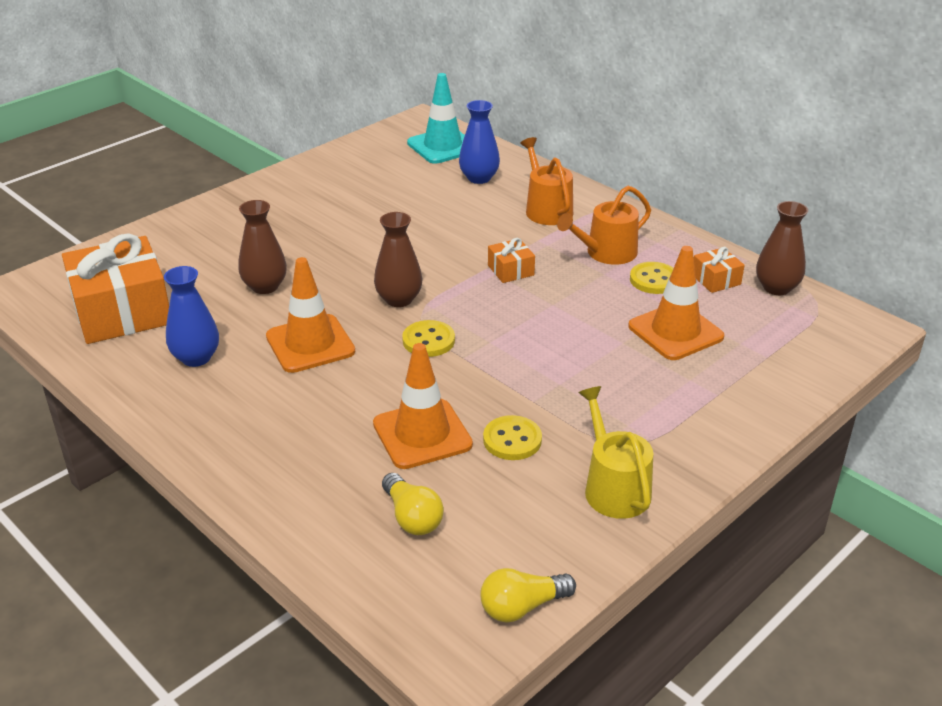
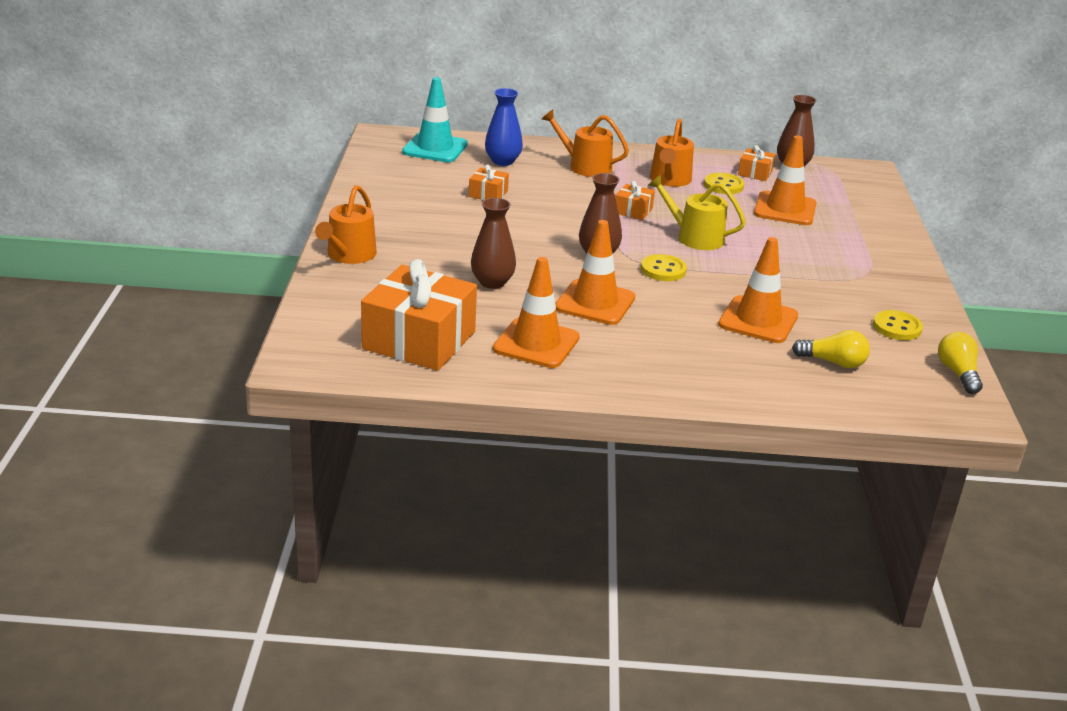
camera: 45 degrees left, 5 degrees down
(196, 358) = (536, 343): blue vase -> orange traffic cone
(207, 216) = (349, 255): none -> orange watering can
(410, 204) = (488, 194): none -> orange gift
(512, 440) = (808, 300): yellow button -> yellow button (897, 327)
(522, 607) = (958, 373): yellow light bulb -> yellow light bulb turned 150 degrees clockwise
(614, 488) = (897, 299): yellow watering can -> yellow watering can (695, 237)

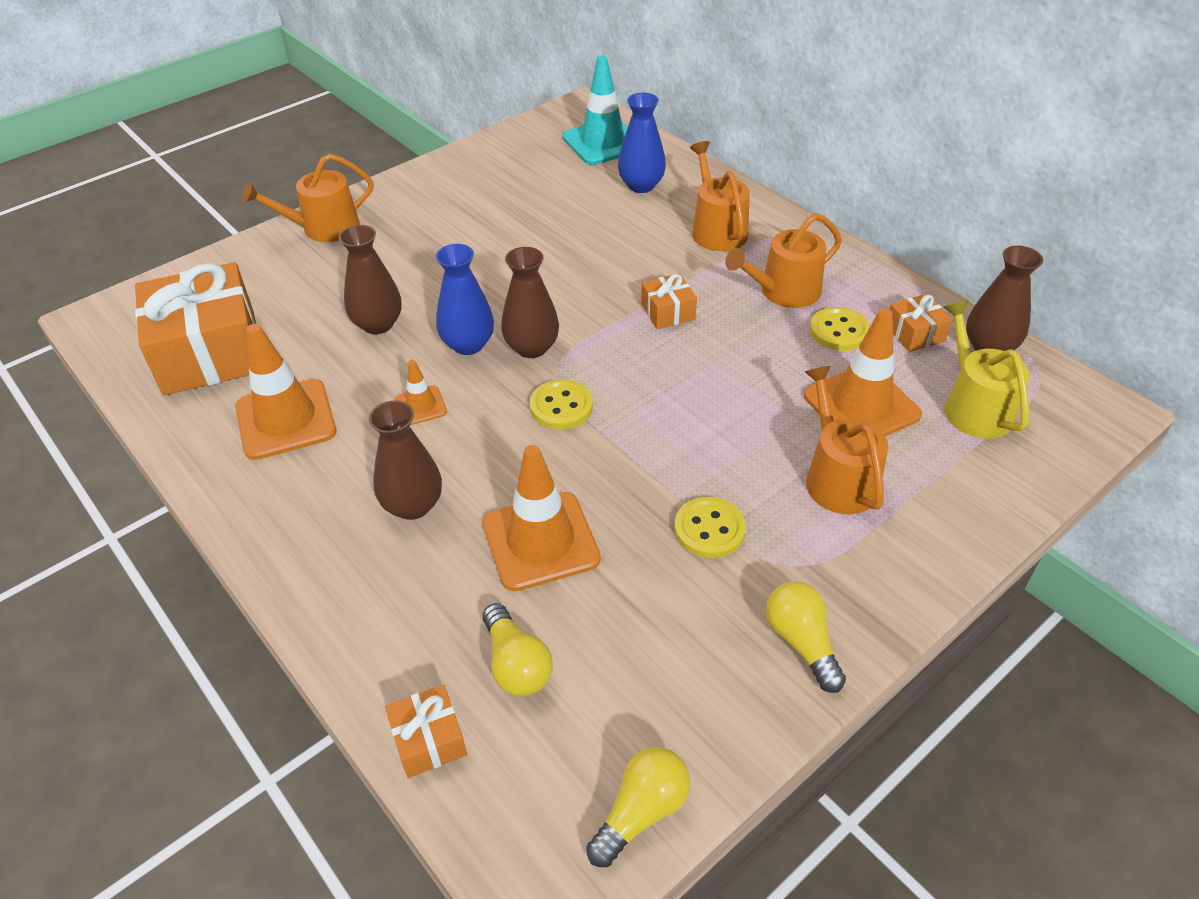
camera: 50 degrees right, 15 degrees up
(488, 194) = (557, 218): orange gift -> orange gift (429, 740)
(562, 268) = (468, 344): none -> blue vase
(595, 303) = (421, 406): orange traffic cone -> orange traffic cone, size x0.51
(677, 339) = (413, 505): none -> brown vase
(695, 237) = (674, 384): yellow watering can -> yellow watering can (974, 407)
(824, 238) = (837, 478): none -> orange watering can
(897, 327) = (691, 675): yellow button -> yellow button (709, 529)
(911, 296) = (801, 642): none -> yellow light bulb

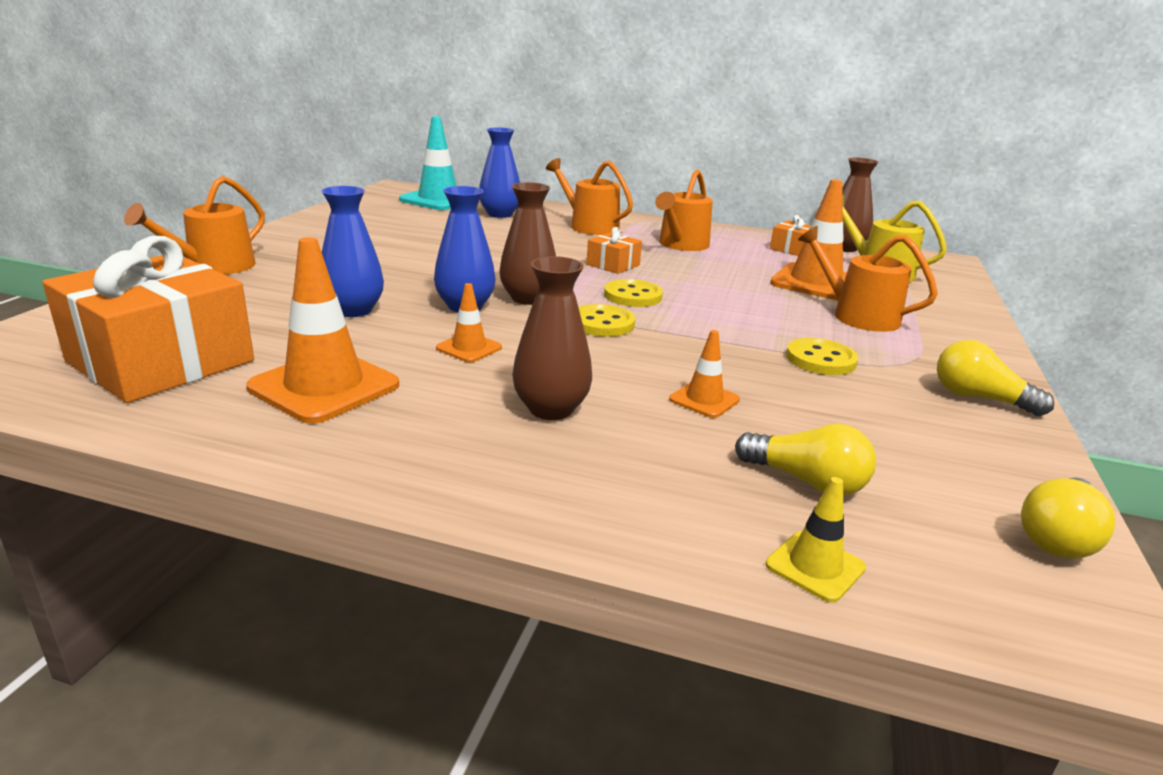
camera: 35 degrees left, 20 degrees down
(378, 324) = (353, 310): brown vase -> blue vase
(429, 740) = (815, 566): orange gift -> yellow traffic cone
(540, 541) = (704, 400): orange traffic cone -> orange traffic cone, size x0.51
(641, 812) = (1058, 537): yellow light bulb -> yellow light bulb turned 150 degrees counterclockwise
(839, 331) = (746, 255): yellow button -> yellow button (633, 296)

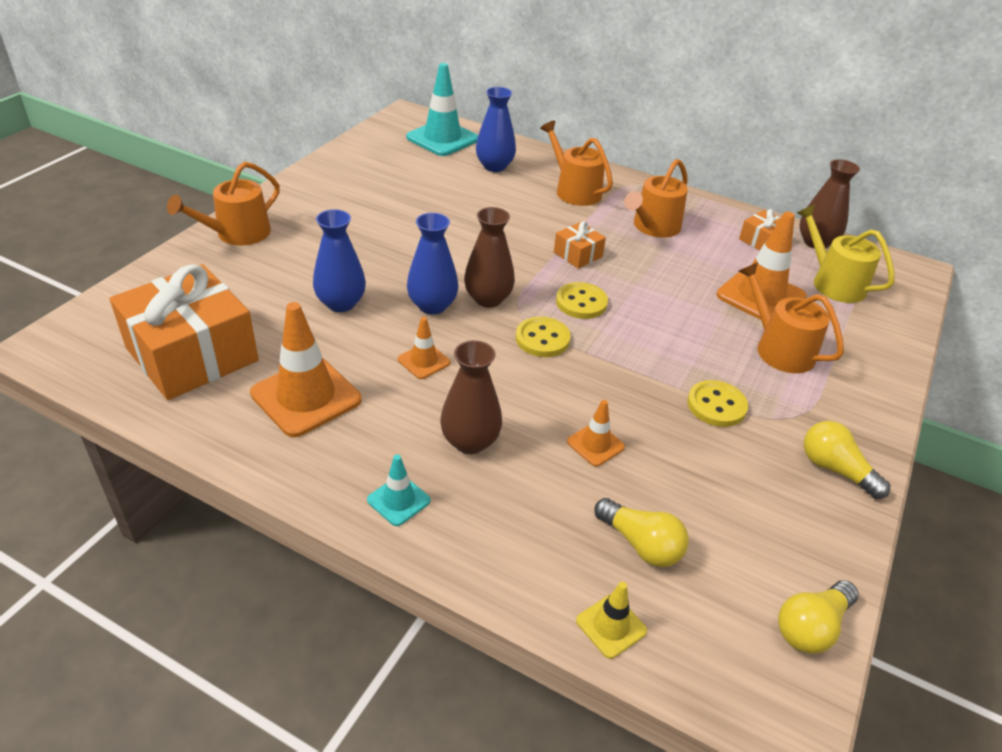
camera: 10 degrees right, 15 degrees up
(475, 470) = (398, 500): none -> turquoise traffic cone

